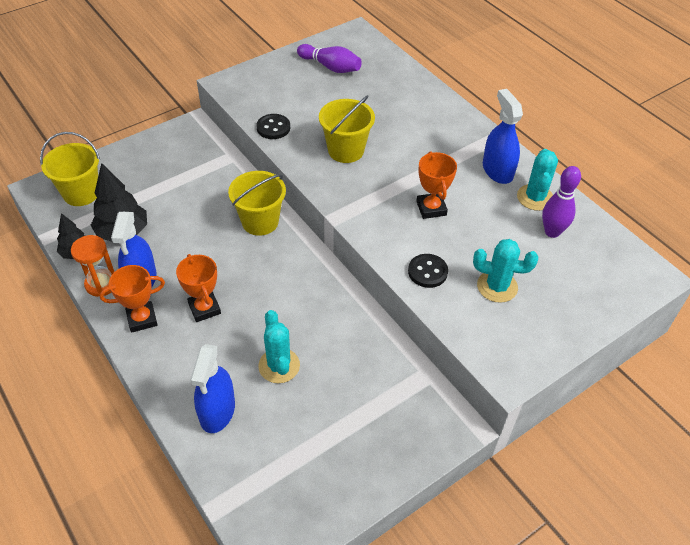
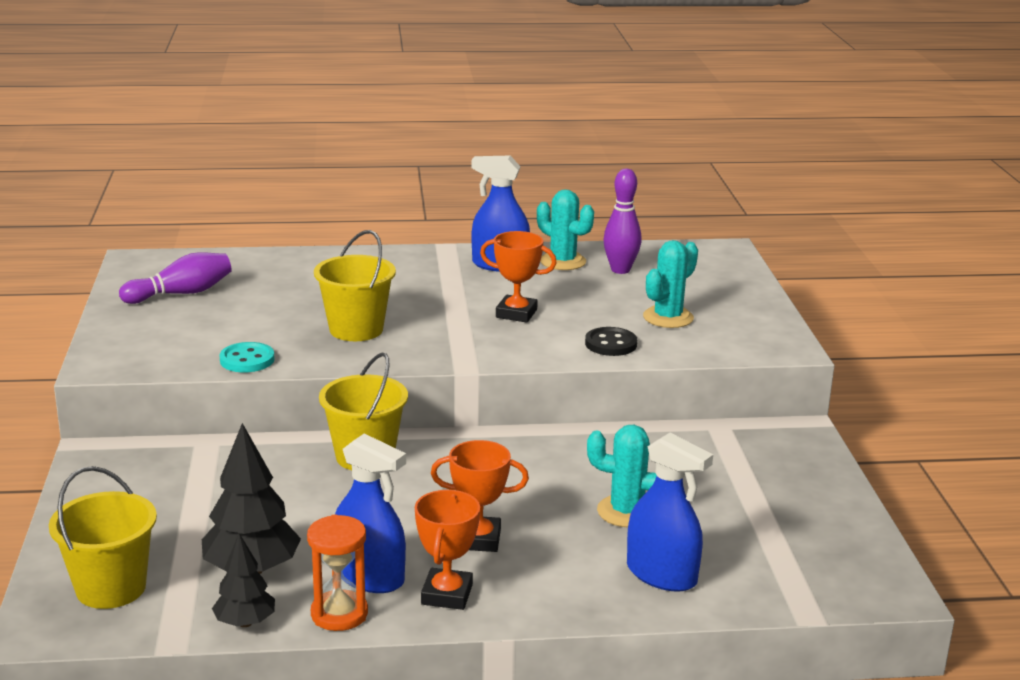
camera: 60 degrees left, 25 degrees down
(273, 128) = (247, 360): black button -> turquoise button

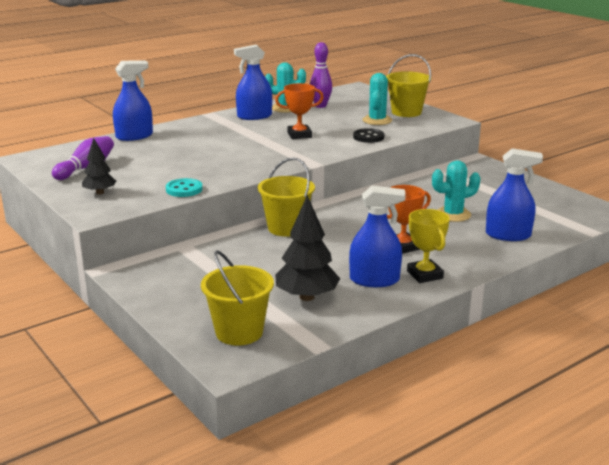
camera: 30 degrees left, 0 degrees up
(245, 622) = (342, 322): black tree -> black tree (100, 192)
(301, 258) = (134, 136): none -> blue spray bottle
(339, 614) = (385, 301): orange hourglass -> none
(356, 329) = (224, 161): yellow bucket -> yellow bucket (406, 112)
(447, 594) = (424, 275): orange trophy -> yellow trophy

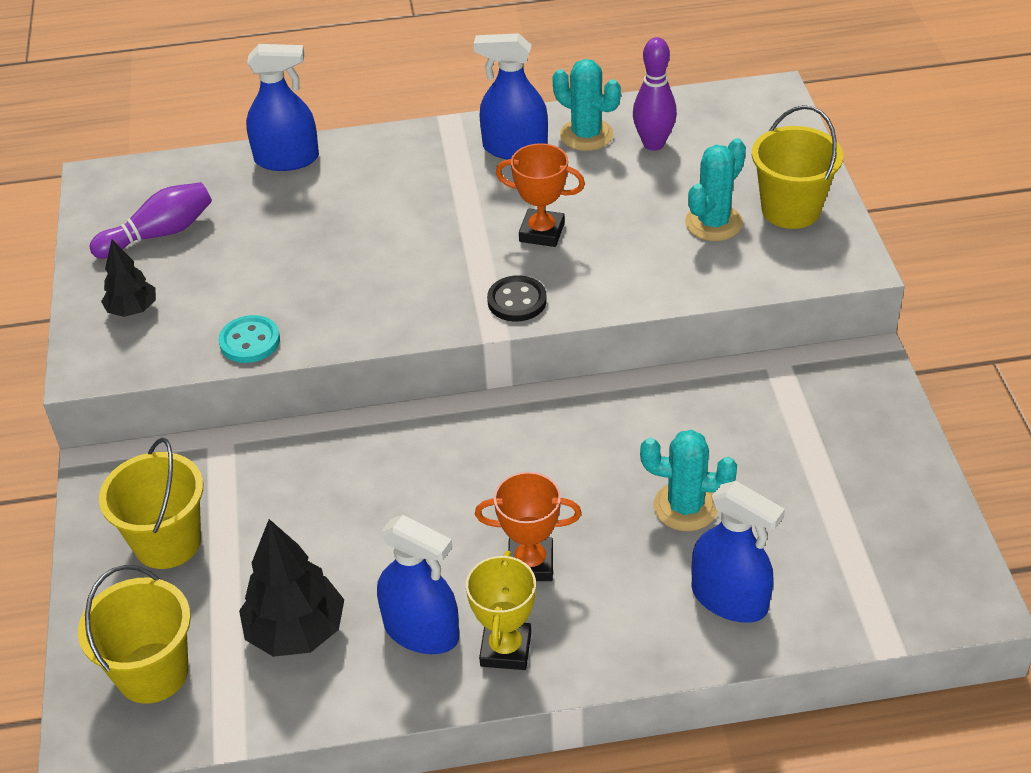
camera: 30 degrees right, 20 degrees up
(286, 228) = (394, 447): yellow bucket -> yellow bucket (167, 542)
(368, 137) = (652, 275): black button -> black button (517, 301)

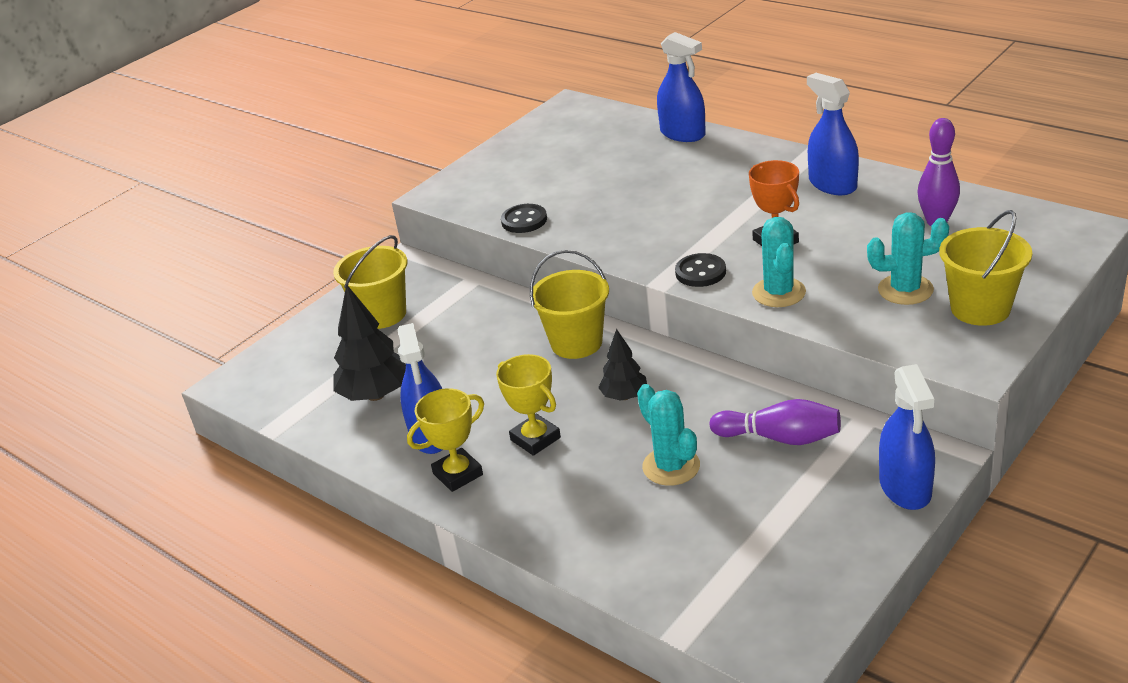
camera: 50 degrees right, 10 degrees down
(132, 310) = (492, 177): black tree -> black tree (624, 396)
(152, 673) = (292, 371): yellow bucket -> yellow bucket (576, 343)
(159, 234) = (559, 144): purple bowling pin -> purple bowling pin (780, 438)
(250, 341) = (524, 220): turquoise button -> black button
(530, 564) = (535, 439): orange trophy -> yellow trophy
(586, 135) = (895, 196): turquoise cactus -> turquoise cactus (779, 292)
(729, 599) = (619, 536): blue spray bottle -> blue spray bottle (905, 487)

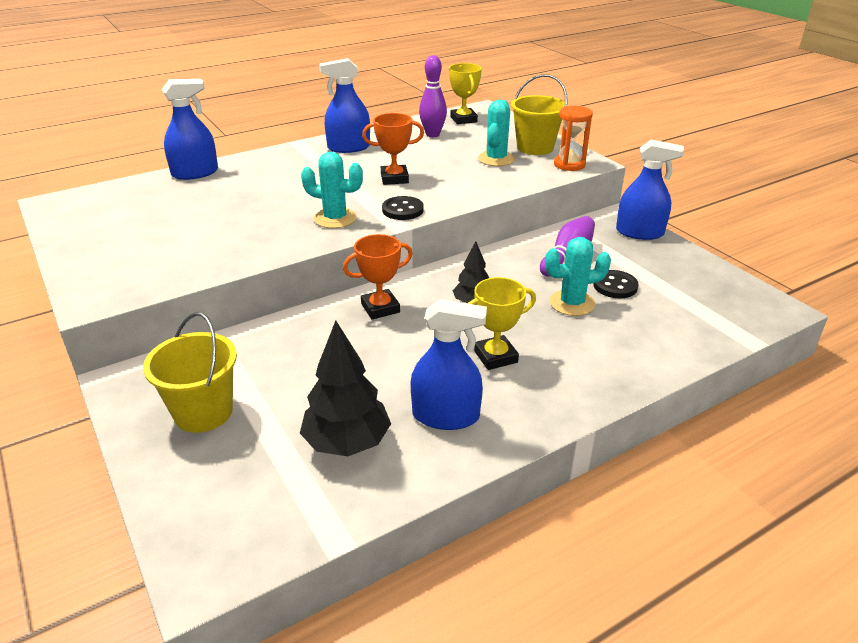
camera: 75 degrees left, 0 degrees up
(458, 474) = (515, 410): yellow trophy -> yellow trophy (463, 119)
(524, 220) = (222, 262): black button -> black button (615, 286)
(576, 343) = (380, 308): yellow bucket -> orange trophy
(779, 292) = (459, 192): turquoise cactus -> turquoise cactus (335, 218)
(948, 351) = (569, 165): none -> orange hourglass

